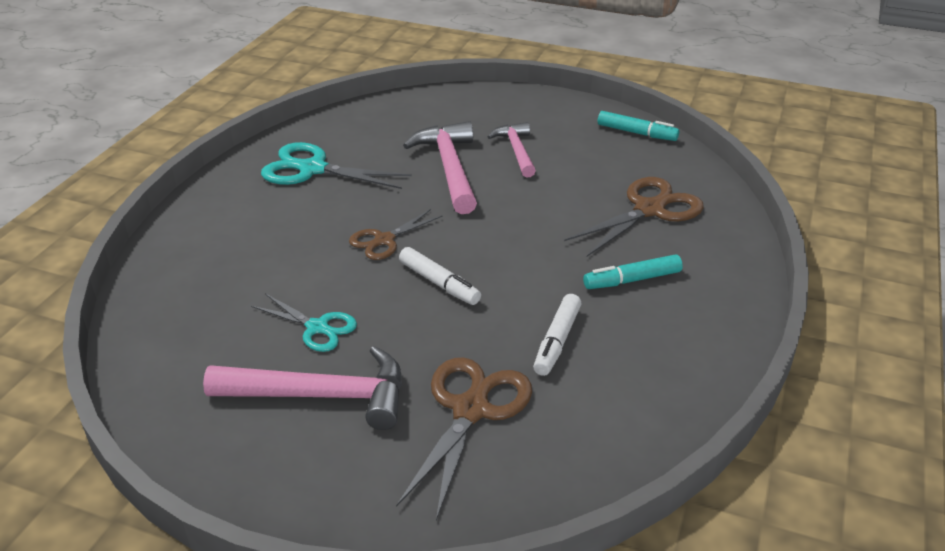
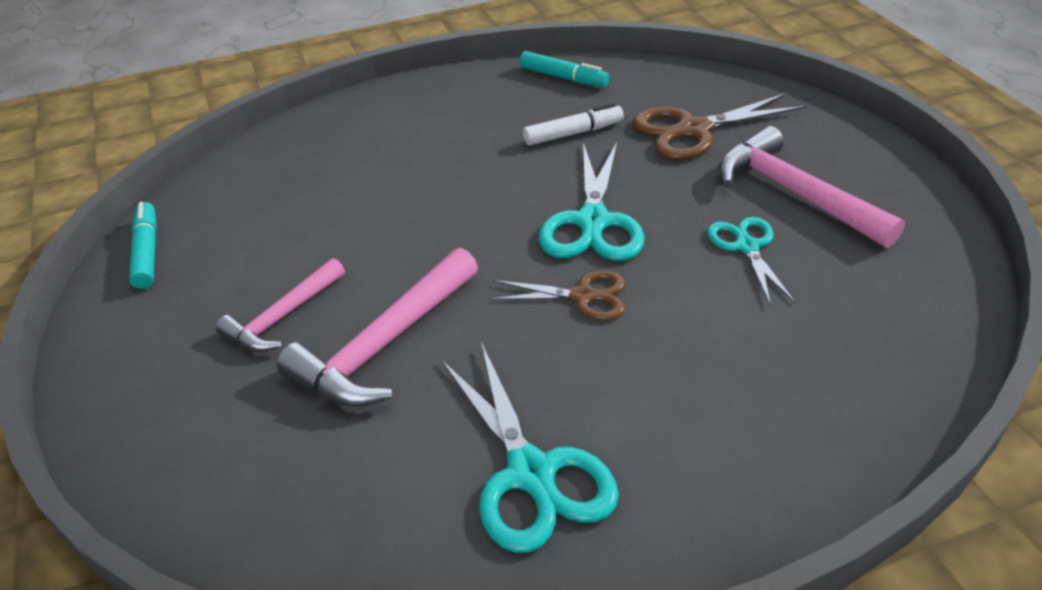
camera: 130 degrees left, 5 degrees up
(439, 283) = (593, 221): white marker -> turquoise scissors
(632, 280) = (449, 137): turquoise marker -> turquoise marker (563, 77)
(649, 210) = (323, 174): brown scissors -> none

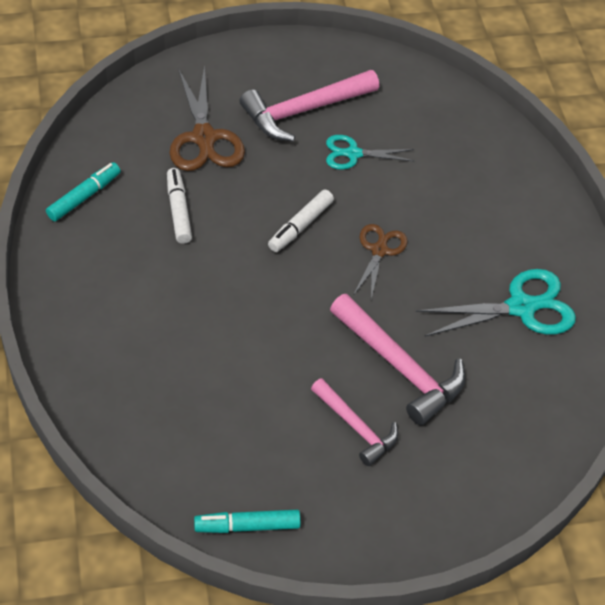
camera: 85 degrees left, 10 degrees up
(593, 221) = (300, 226): turquoise scissors -> white marker

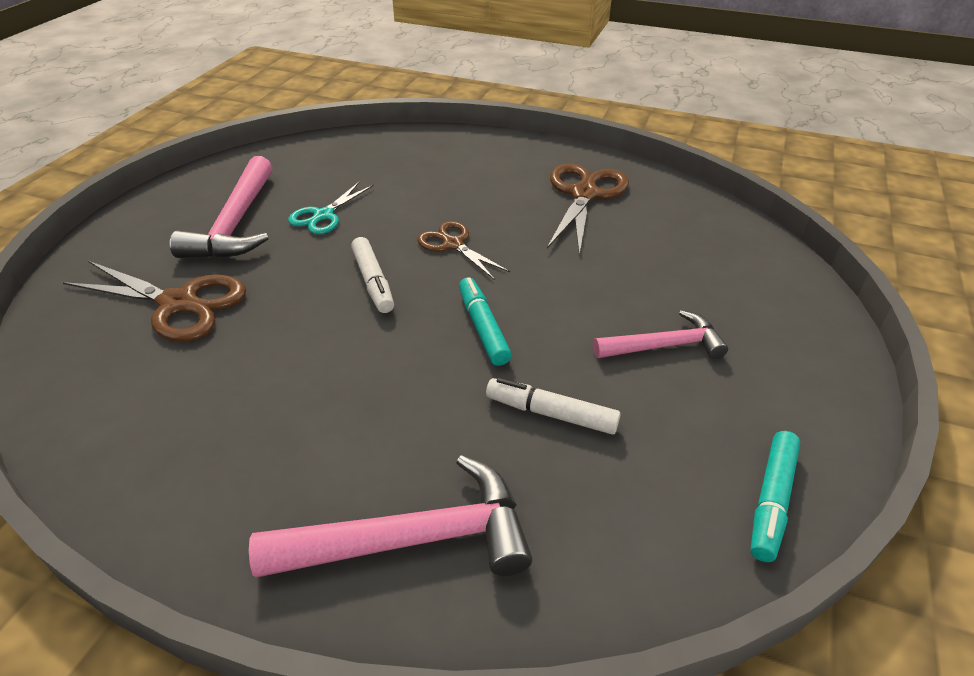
camera: 55 degrees left, 10 degrees down
(84, 197) = (127, 450): turquoise marker -> turquoise marker (483, 327)
(178, 210) = (252, 366): white marker -> white marker (551, 413)
(400, 367) = (605, 286): pink hammer -> pink hammer (413, 538)
(521, 307) = (584, 194): turquoise scissors -> brown scissors

